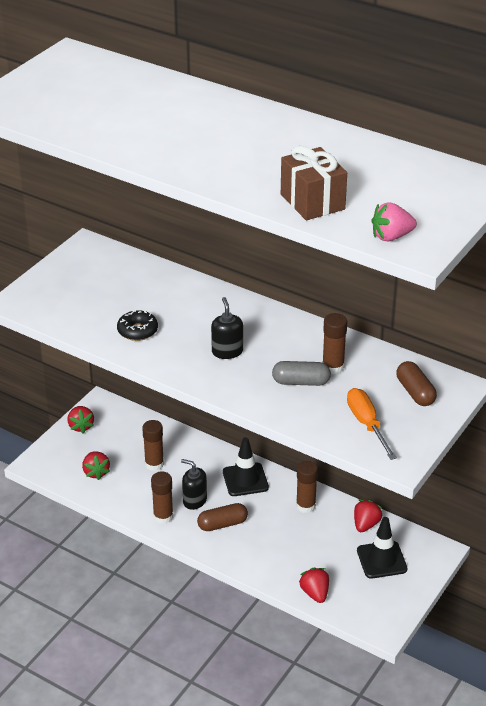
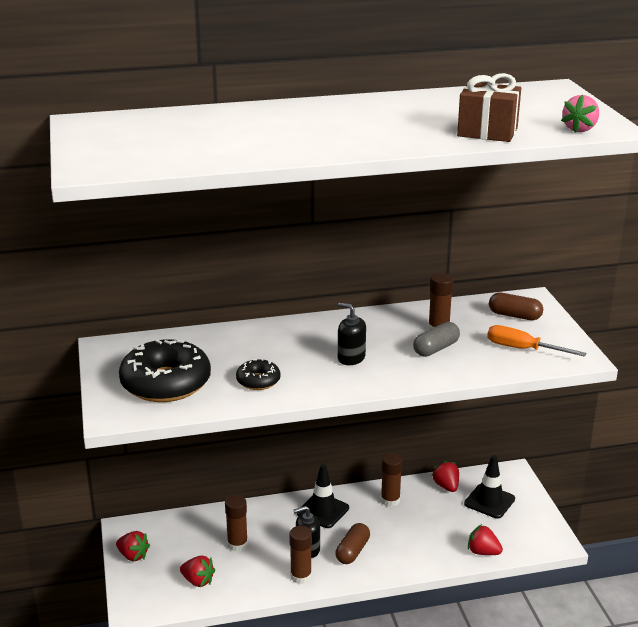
camera: 45 degrees left, 10 degrees down
(80, 297) = (166, 383): none -> black donut

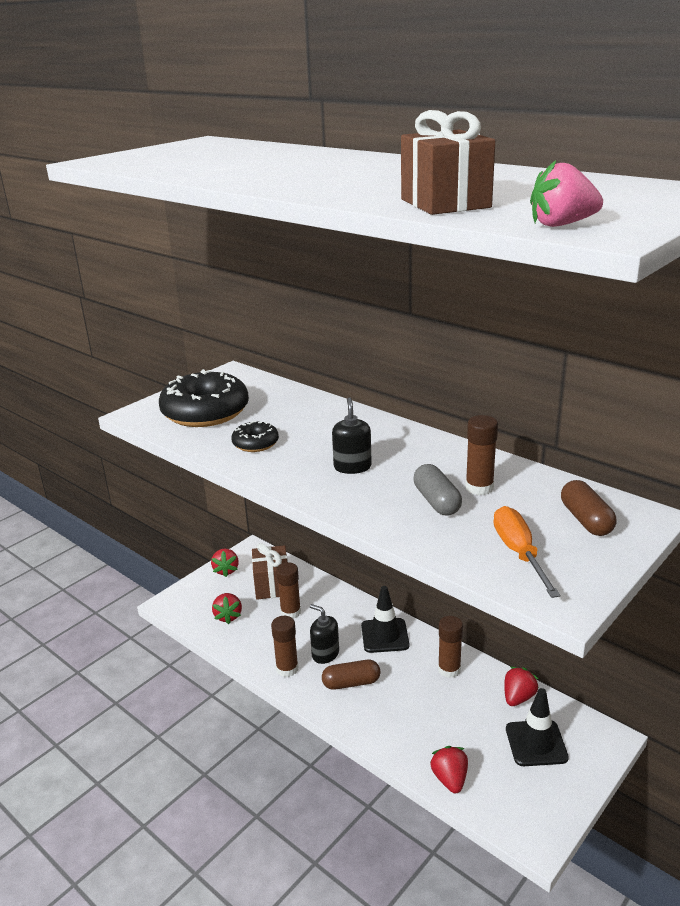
camera: 55 degrees right, 0 degrees up
(189, 538) = (272, 585): none -> brown gift
(436, 349) = (436, 501): grey capsule -> grey capsule turned 60 degrees clockwise

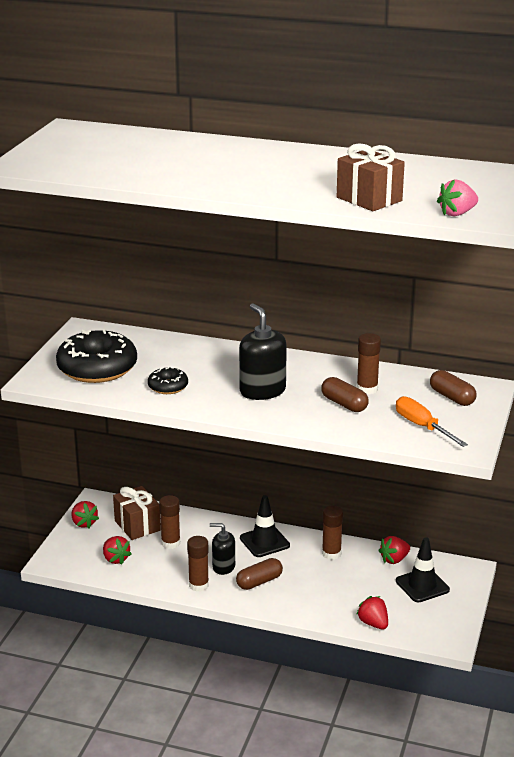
camera: 25 degrees left, 0 degrees up
(352, 467) = (262, 391): black soap dispenser -> black soap dispenser, size x1.56
(436, 501) = (344, 404): grey capsule -> brown capsule
(518, 697) = (394, 559): red strawberry -> red strawberry turned 135 degrees counterclockwise

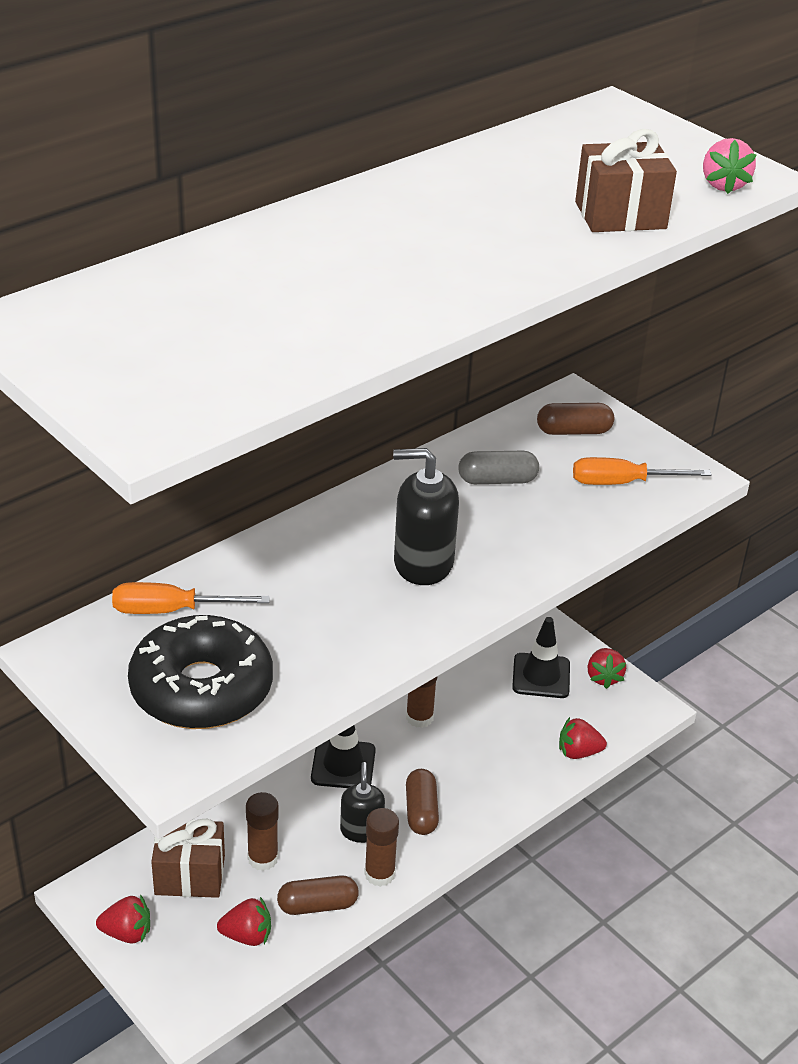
camera: 60 degrees left, 10 degrees up
(143, 343) = (171, 610): none -> orange screwdriver
(168, 387) = (329, 641): black donut -> none
(223, 567) = (361, 830): black soap dispenser -> black soap dispenser turned 135 degrees clockwise
(344, 404) = (518, 514): brown capsule -> brown capsule (317, 905)
(367, 389) = (497, 480): brown glue stick -> grey capsule
(394, 559) = (475, 672): red strawberry -> red strawberry (603, 677)

